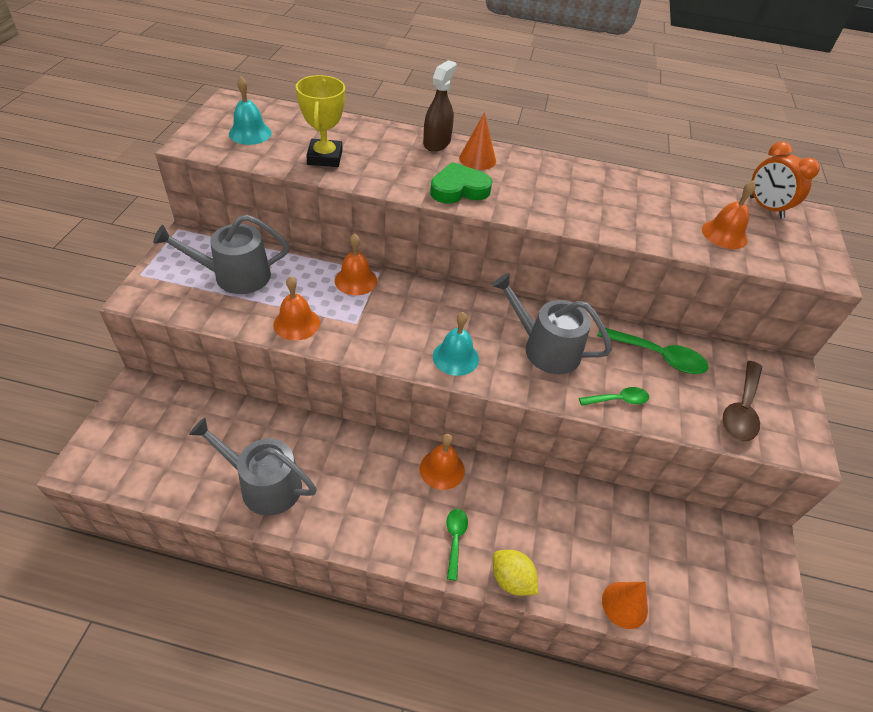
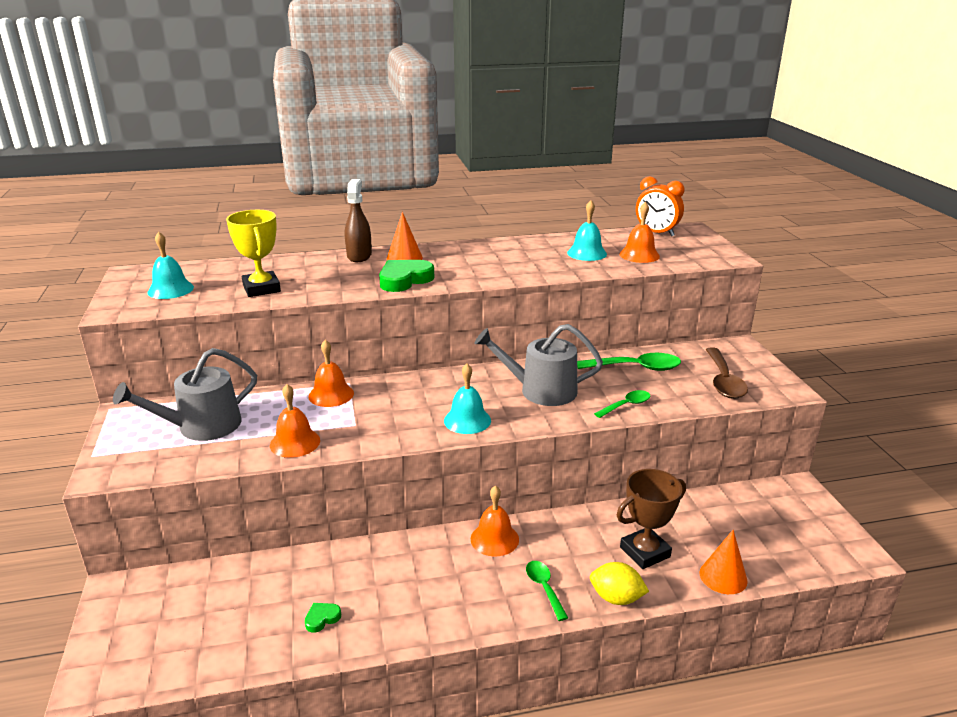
camera: 20 degrees left, 20 degrees down
(264, 484) = (322, 618): grey watering can -> green heart
(567, 544) = (645, 552): none -> brown trophy
(667, 213) = (587, 253): none -> turquoise bell

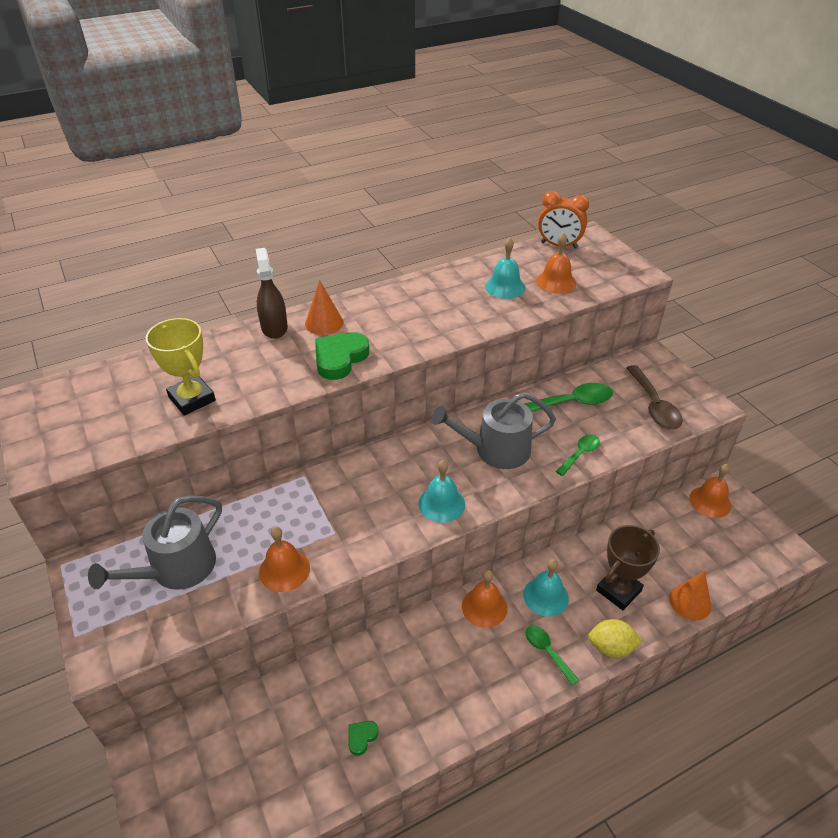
camera: 15 degrees left, 15 degrees up
(170, 289) = (88, 418): turquoise bell -> turquoise bell (545, 596)
(331, 394) = (292, 496): orange bell -> orange bell (710, 501)

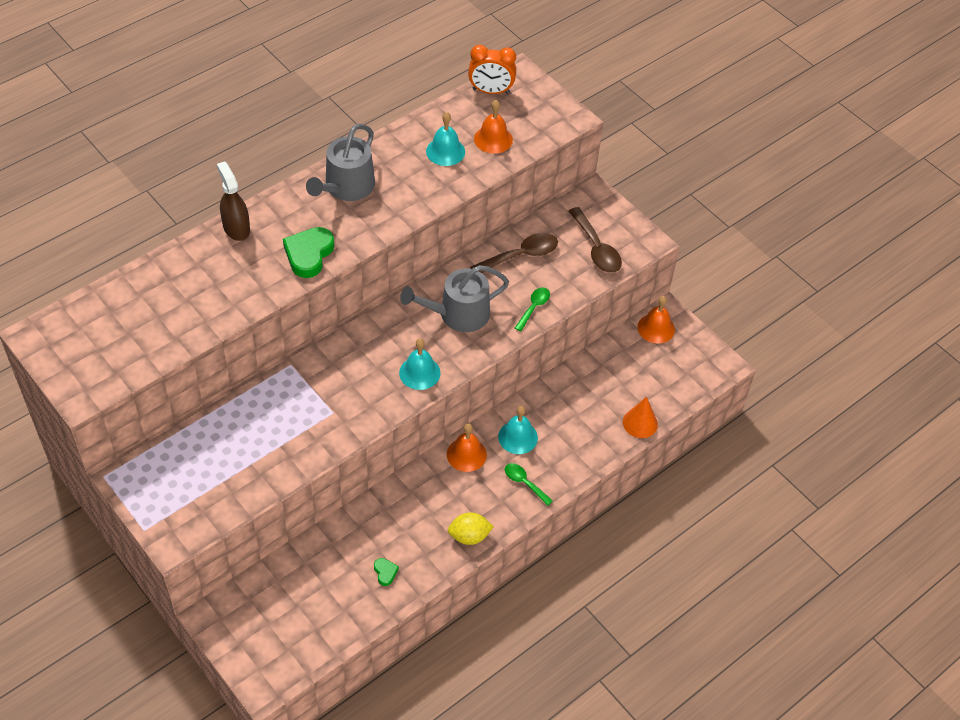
camera: 15 degrees left, 10 degrees up
(176, 569) = (206, 464): grey watering can -> grey watering can (346, 187)
(192, 399) = (188, 315): yellow trophy -> none
(284, 570) = (299, 450): orange bell -> none
(324, 323) = (282, 216): orange cone -> none
(361, 737) = (385, 572): green heart -> green heart turned 135 degrees clockwise
(571, 403) = (521, 256): green spoon -> brown spoon
(611, 647) = (576, 471): yellow lemon -> yellow lemon (469, 536)
(618, 590) = (579, 422): brown trophy -> none

